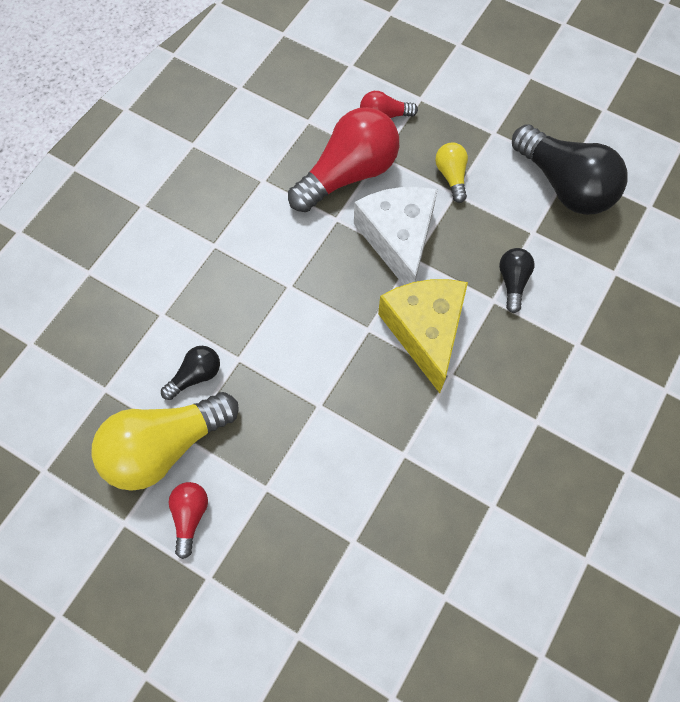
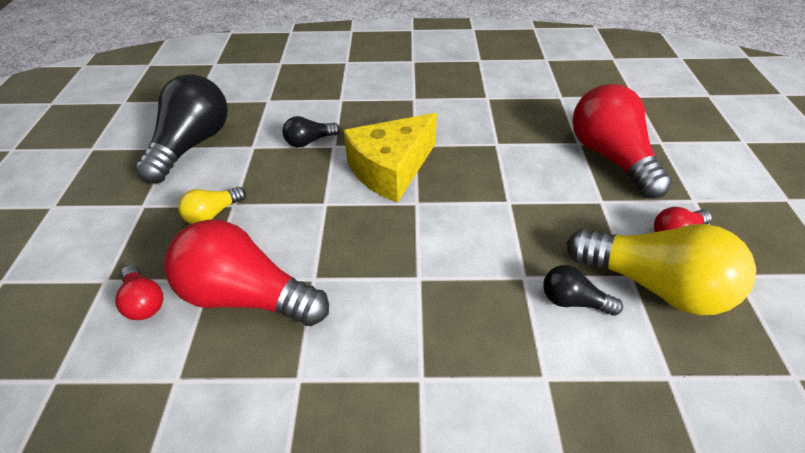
camera: 120 degrees left, 20 degrees down
(312, 553) = (610, 157): none -> red light bulb
(398, 239) = (310, 221): white cheese -> none

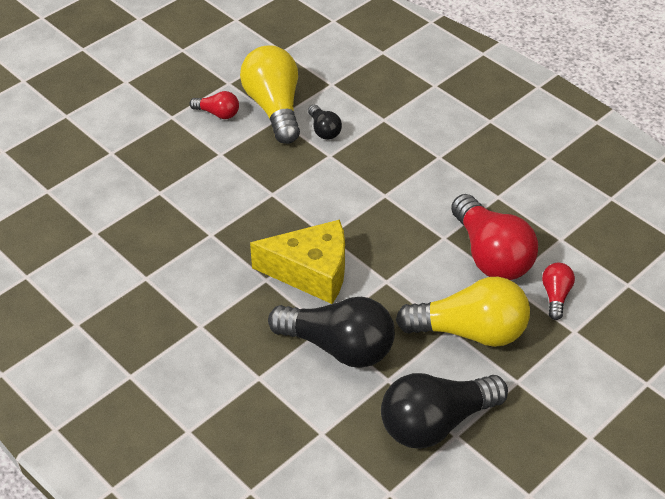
camera: 135 degrees left, 0 degrees up
(213, 213) = (470, 331): yellow light bulb -> yellow light bulb, size x2.09
(309, 141) = (338, 347): black light bulb -> black light bulb, size x2.09
(610, 157) = (162, 169): red light bulb -> none

